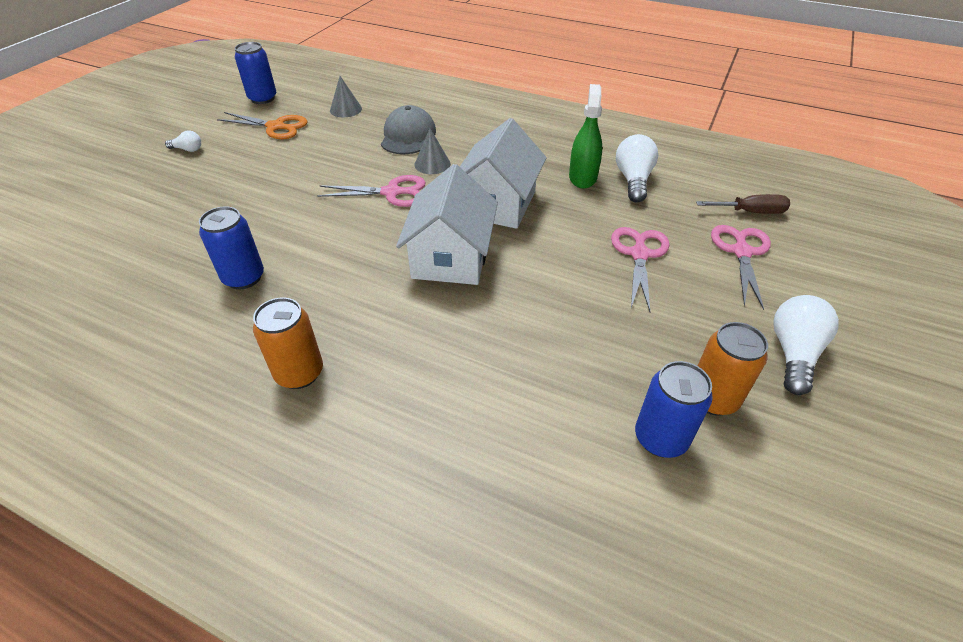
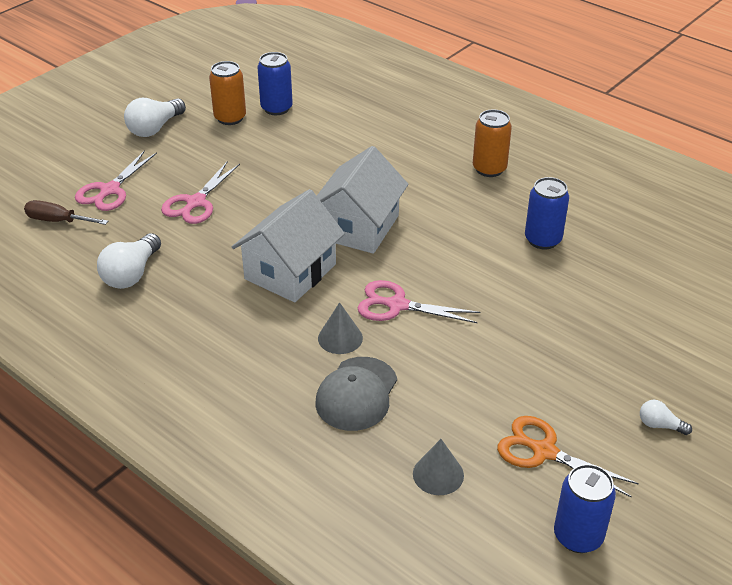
camera: 165 degrees left, 5 degrees down
(582, 177) = (181, 287): green spray bottle -> none

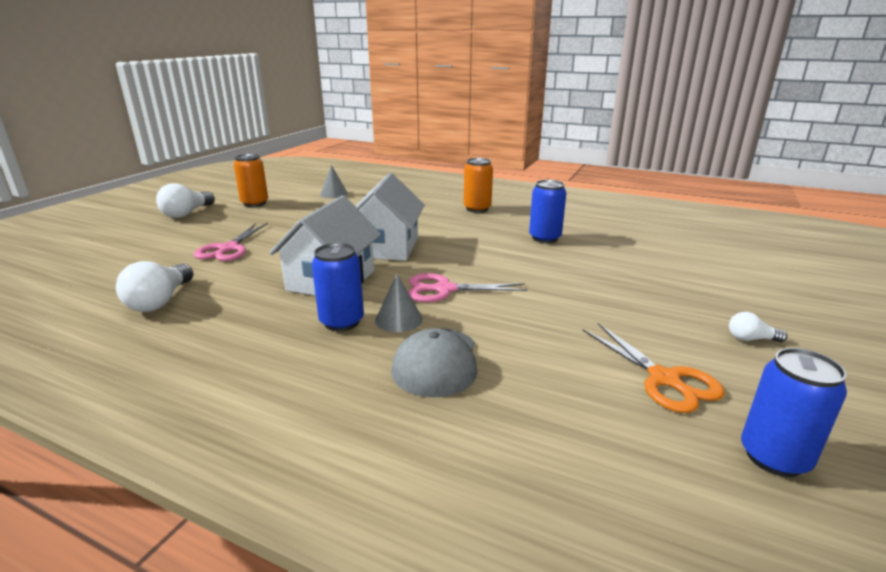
camera: 15 degrees left, 15 degrees down
(58, 221) = (81, 274): brown screwdriver -> none
(110, 190) = (141, 250): pink scissors -> none
(276, 108) = (293, 196): blue can -> blue can (341, 322)
(438, 474) = (569, 422): grey cone -> grey cone (334, 194)
(544, 451) = (664, 379): orange scissors -> orange scissors turned 135 degrees counterclockwise

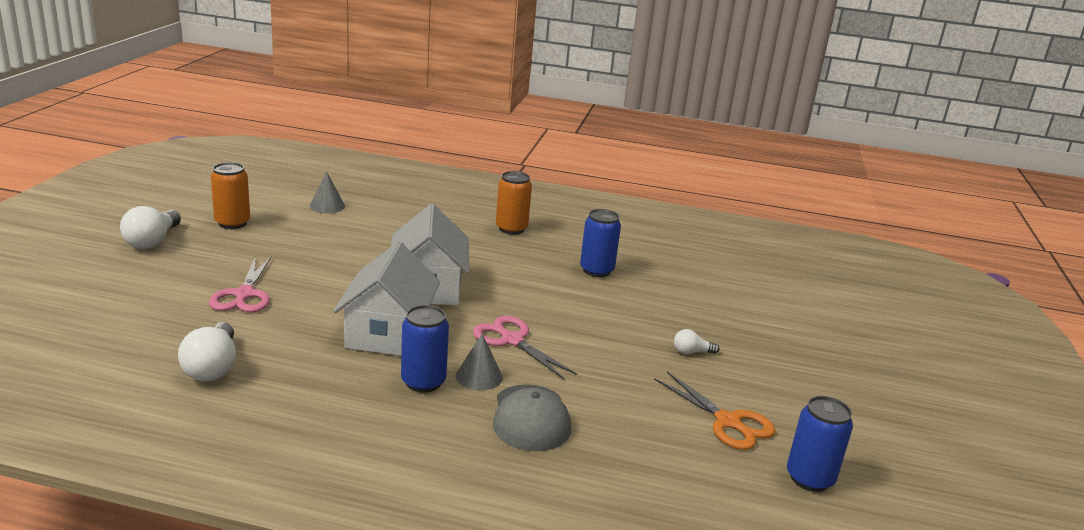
camera: 15 degrees left, 0 degrees up
(444, 289) = (512, 340): pink scissors -> pink scissors turned 60 degrees clockwise
(751, 339) = (797, 380): white light bulb -> white light bulb (692, 352)

